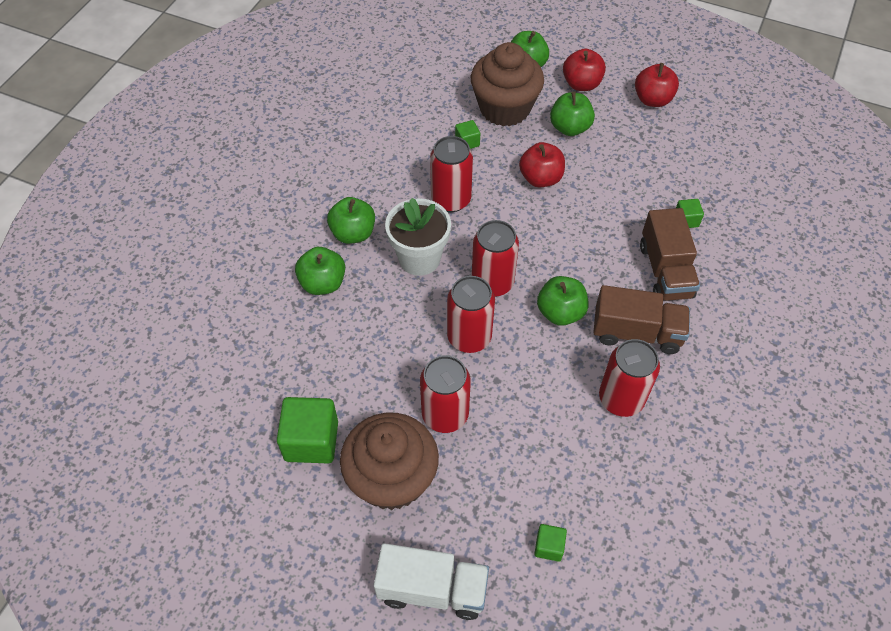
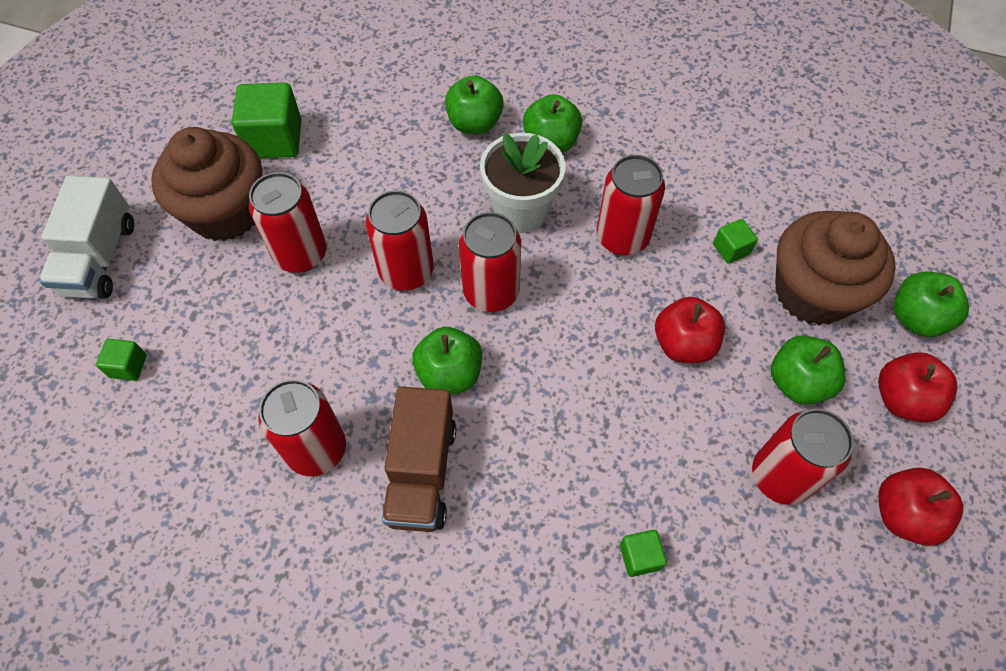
camera: 85 degrees right, 5 degrees up
(632, 147) = (780, 476): none -> red can
(665, 271) = (534, 518): brown truck -> none

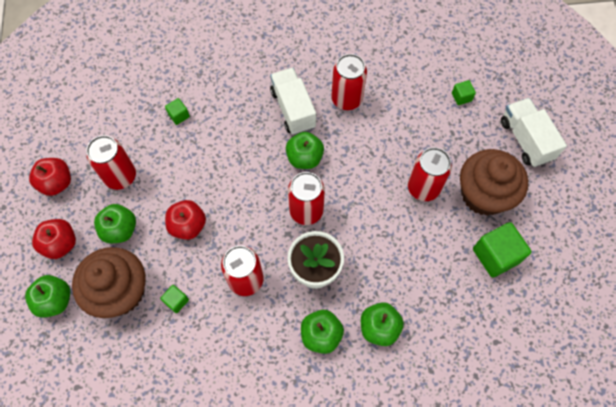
camera: 155 degrees right, 5 degrees up
(406, 271) = (359, 203): red can -> none
(421, 472) = (293, 109): brown truck -> white truck

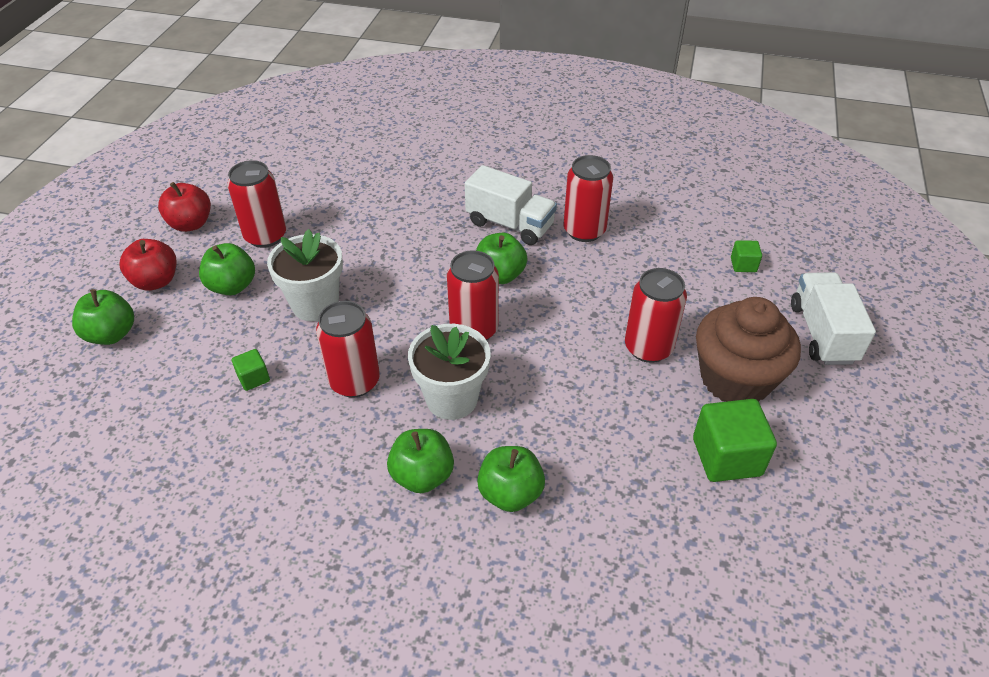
camera: 20 degrees right, 20 degrees down
(120, 291) = (192, 348): brown cupcake -> none
(179, 115) = (367, 197): green cube -> none
(188, 226) = (315, 304): red apple -> white flower pot
(293, 109) = (510, 224): white truck -> white truck turned 120 degrees clockwise

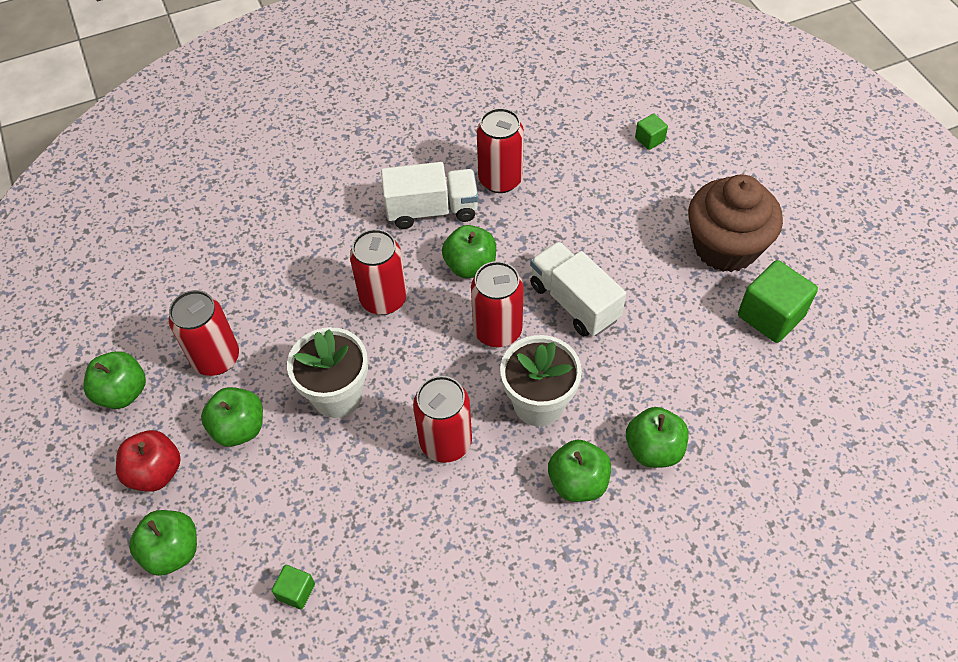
camera: 35 degrees left, 10 degrees up
(191, 224) = (123, 392): red apple -> green apple
(253, 378) = (355, 499): green cube -> green cube (296, 591)
(648, 348) = (644, 260): red can -> red can (383, 299)
(822, 333) = (751, 169): white truck -> white truck (574, 302)

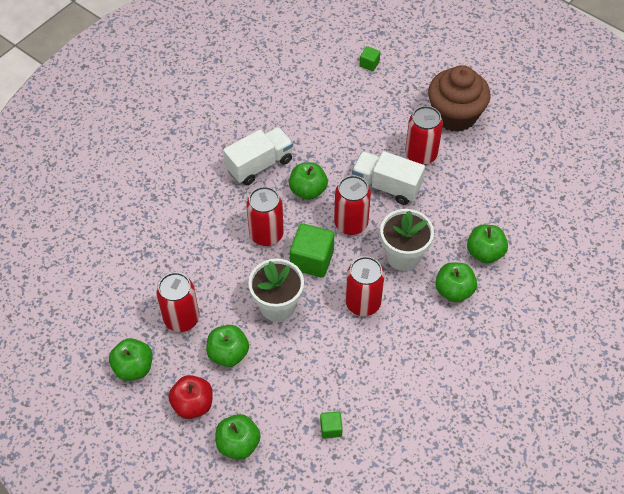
camera: 30 degrees left, 0 degrees up
(500, 180) = (291, 127): red can -> red can (421, 155)
(770, 315) = (504, 146): green cube -> green cube (312, 260)

